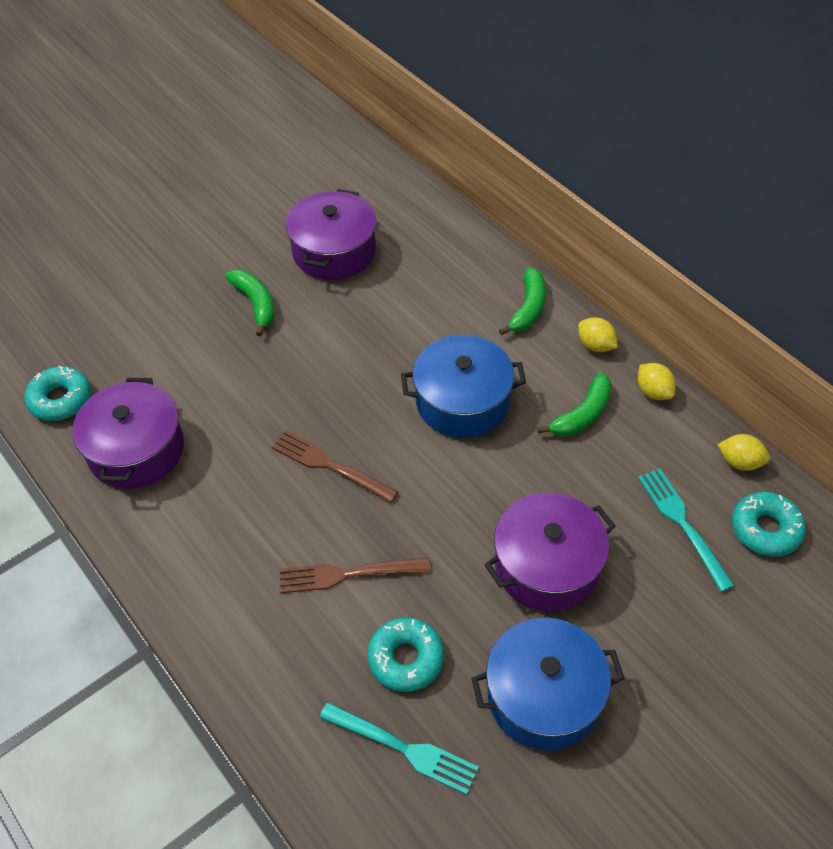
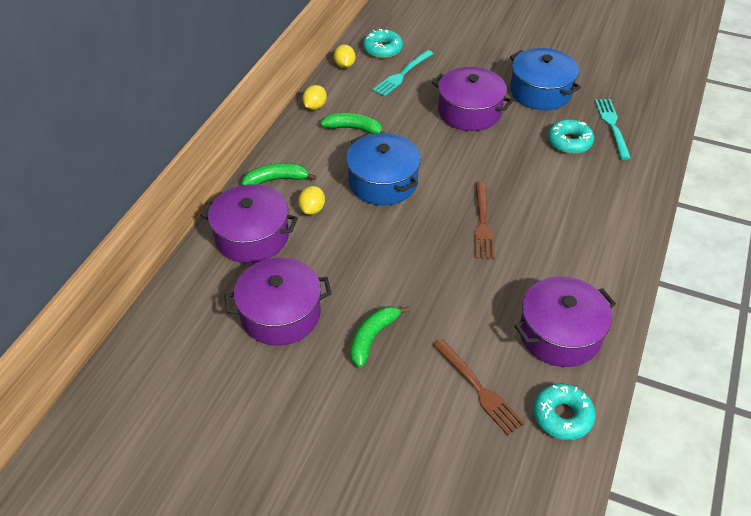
camera: 120 degrees left, 5 degrees down
(348, 574) = (545, 183): brown fork -> brown fork (478, 388)
(450, 262) = (252, 237): none -> purple pot
(595, 345) = (292, 139): yellow lemon -> yellow lemon (312, 209)

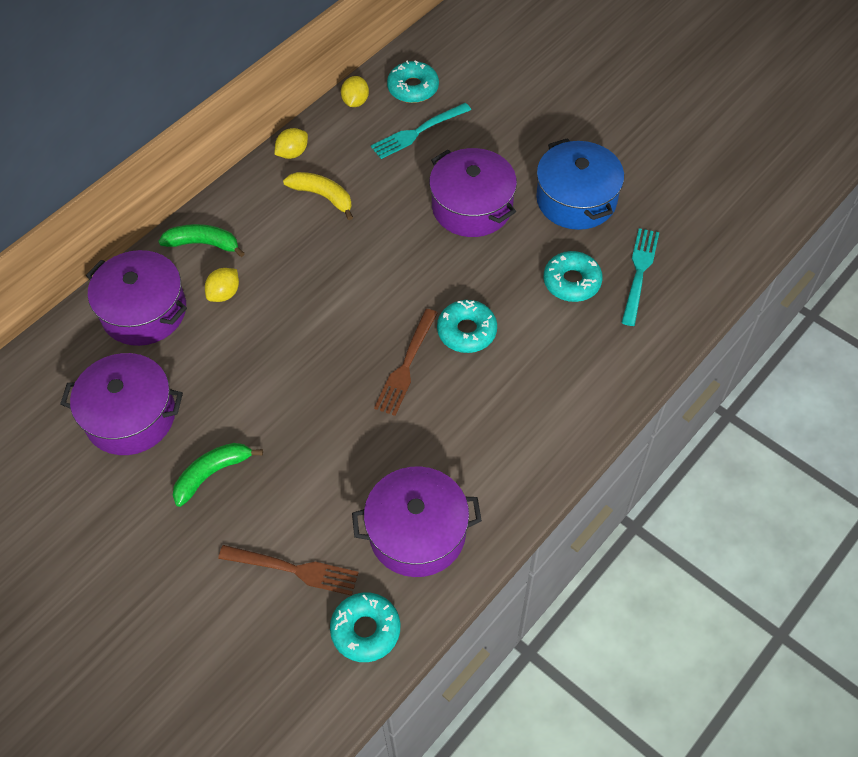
camera: 20 degrees right, 10 degrees up
(354, 129) = (323, 196): green banana -> yellow banana
(383, 182) = (320, 279): blue pot -> none
(478, 388) = (293, 569): brown fork -> brown fork turned 60 degrees counterclockwise
(514, 190) = (467, 331): none -> turquoise donut

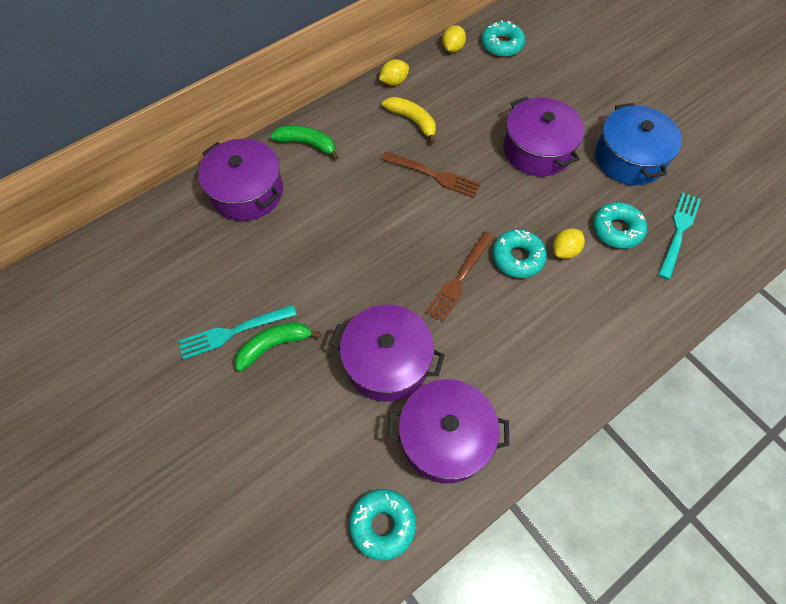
camera: 10 degrees right, 5 degrees up
(130, 416) = (216, 281): purple pot -> purple pot (387, 361)
(224, 293) = (316, 188): yellow lemon -> yellow lemon (564, 251)
(293, 569) = (328, 450): brown fork -> brown fork (433, 175)
(418, 132) = (501, 80): turquoise fork -> turquoise fork (234, 332)

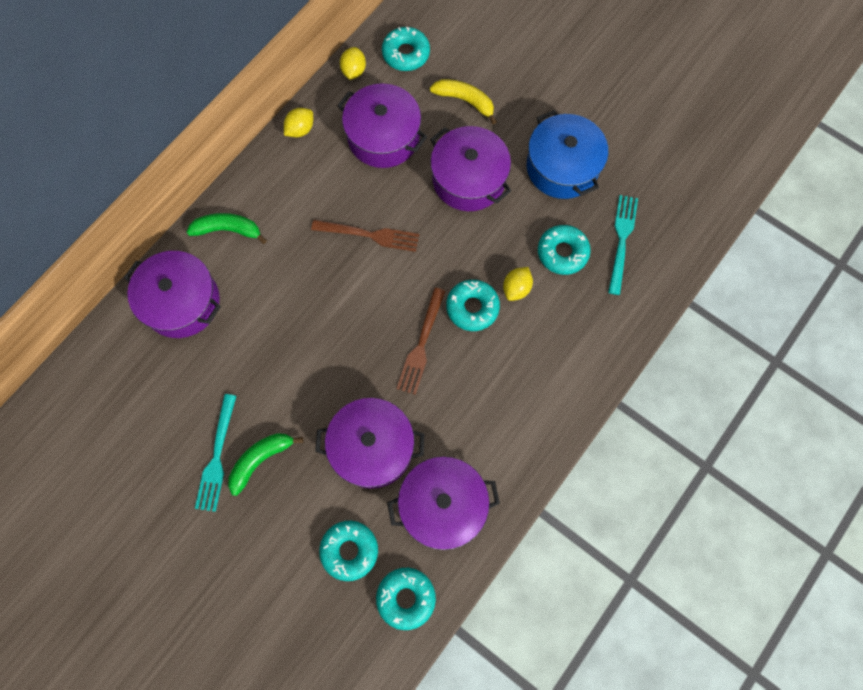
camera: 15 degrees left, 10 degrees up
(234, 332) = (217, 456): turquoise fork -> turquoise fork turned 45 degrees counterclockwise
(336, 457) = (349, 550): none -> turquoise donut
(412, 121) = (332, 174): yellow banana -> yellow banana (465, 101)
(466, 101) = (383, 137): none -> purple pot

